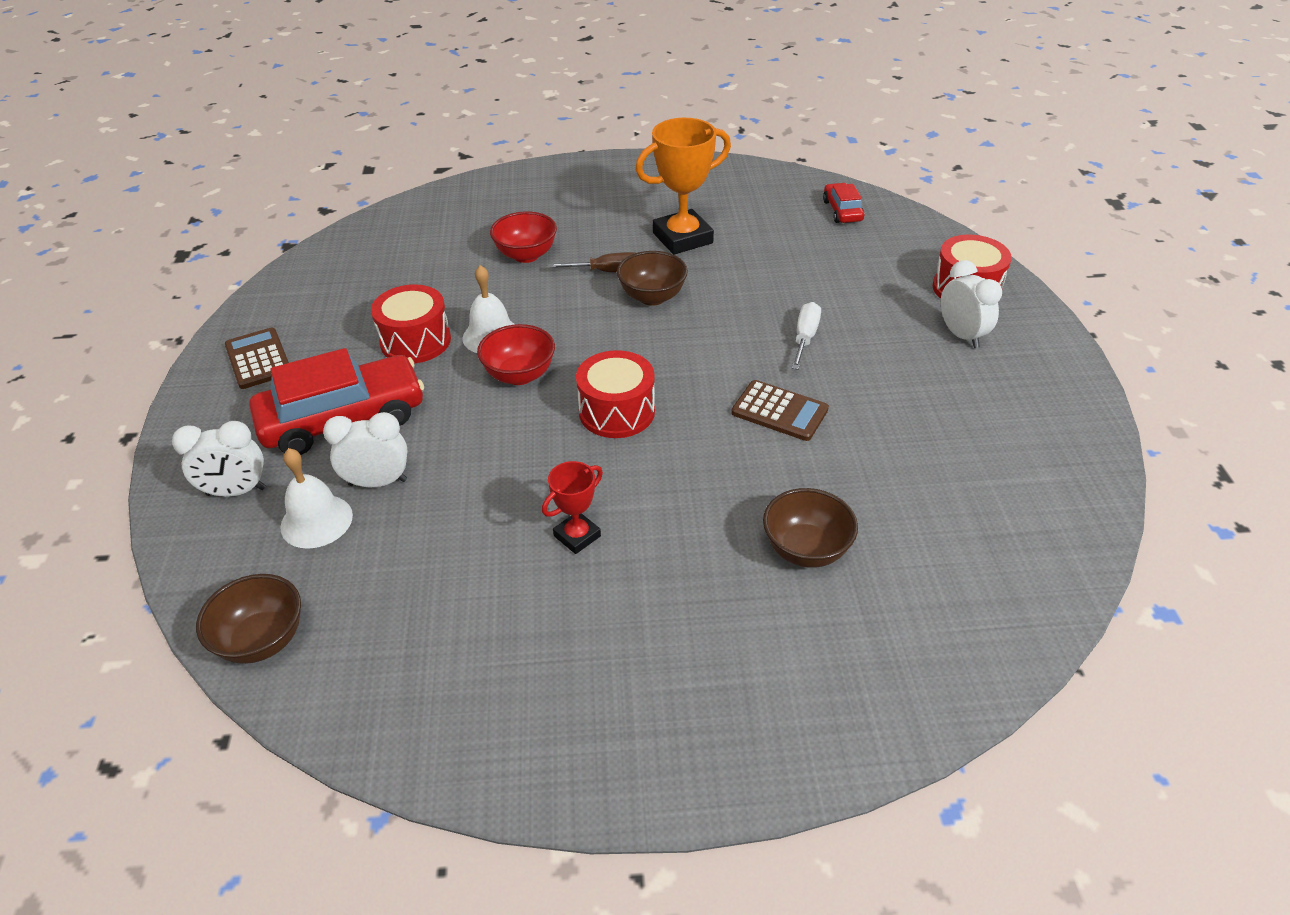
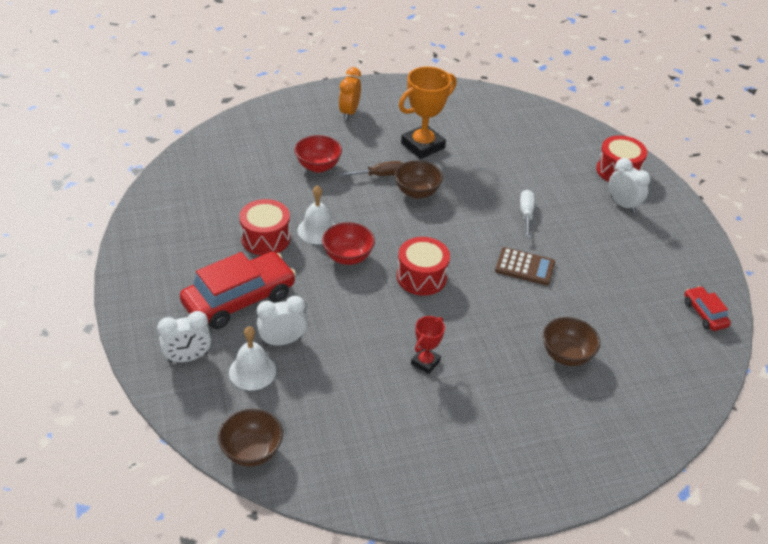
camera: 15 degrees left, 0 degrees up
(258, 359) = (158, 261): brown calculator -> none
(595, 192) = (349, 112): none -> orange clock
(842, 211) = (524, 117): red car -> red car (704, 314)

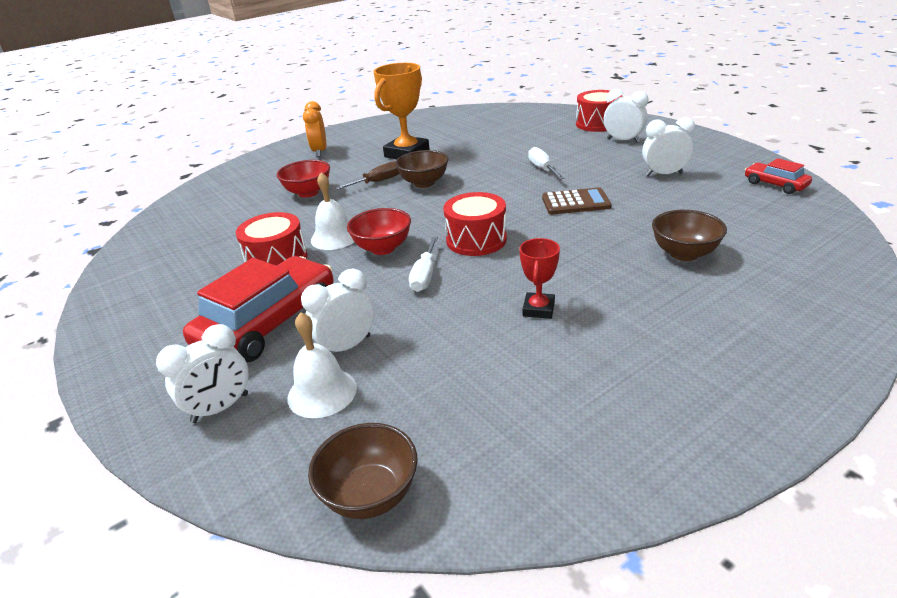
camera: 15 degrees left, 10 degrees down
(364, 298) = (425, 275): none -> white screwdriver
(622, 263) = (664, 174): none -> white clock

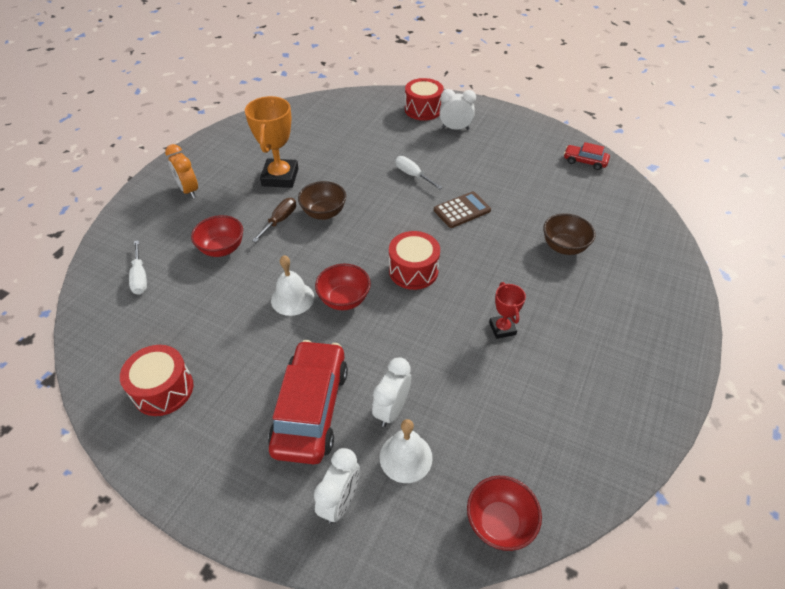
camera: 30 degrees left, 15 degrees up
(277, 260) = (260, 339): red drum -> red drum (163, 389)
(370, 494) = (499, 523): brown bowl -> red bowl
(425, 275) = (399, 320): white screwdriver -> white screwdriver (140, 277)
(664, 174) = (507, 164): white clock -> none

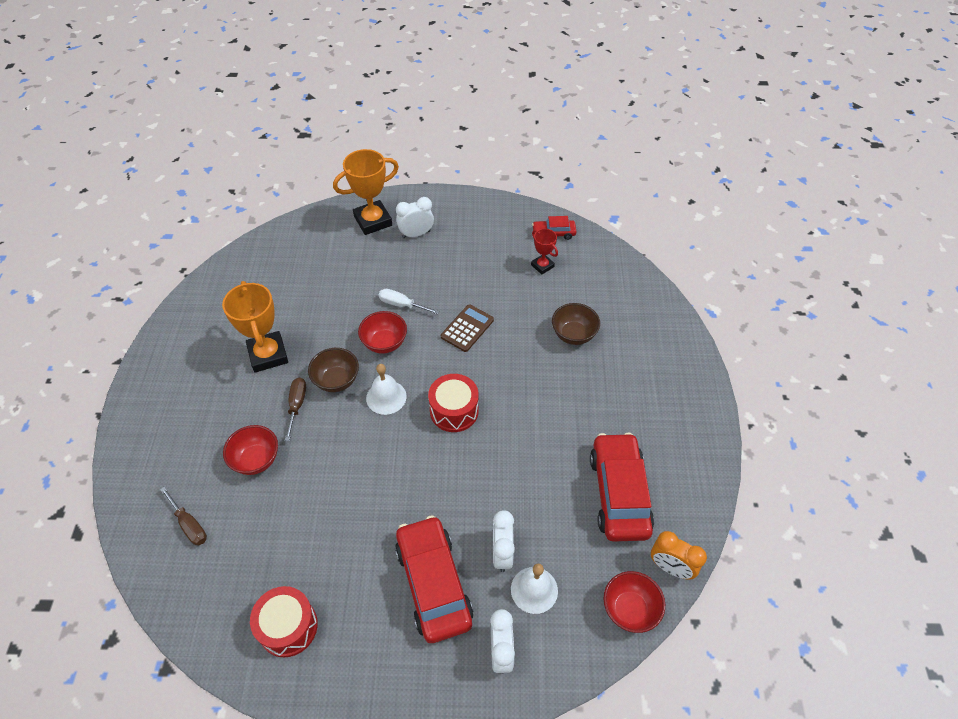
camera: 25 degrees left, 5 degrees up
(140, 277) = (189, 525): white screwdriver -> brown screwdriver
(189, 190) = (178, 406): orange clock -> orange clock (670, 567)
(292, 298) = (357, 485): white bell -> white bell (386, 397)
(344, 300) = (406, 466): red bowl -> red bowl (384, 343)
(423, 109) = (373, 221): red drum -> orange trophy
(502, 328) = (557, 438): red trophy -> red trophy (542, 266)
(543, 403) = (619, 493): none -> red car

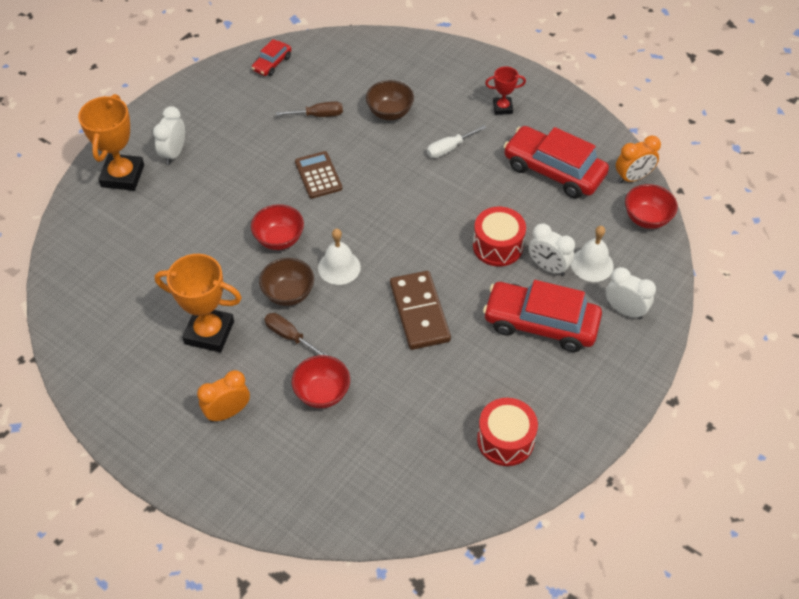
camera: 55 degrees left, 0 degrees up
(189, 525) = (348, 474): brown screwdriver -> brown screwdriver (318, 115)
(203, 410) = (228, 412): none -> orange clock
(380, 480) = (419, 312): none -> brown domino
(402, 305) = (248, 206): white screwdriver -> white screwdriver (449, 148)
(454, 411) = (394, 228): red drum -> red drum (497, 246)
(542, 266) = (300, 91): red trophy -> red trophy (502, 108)

